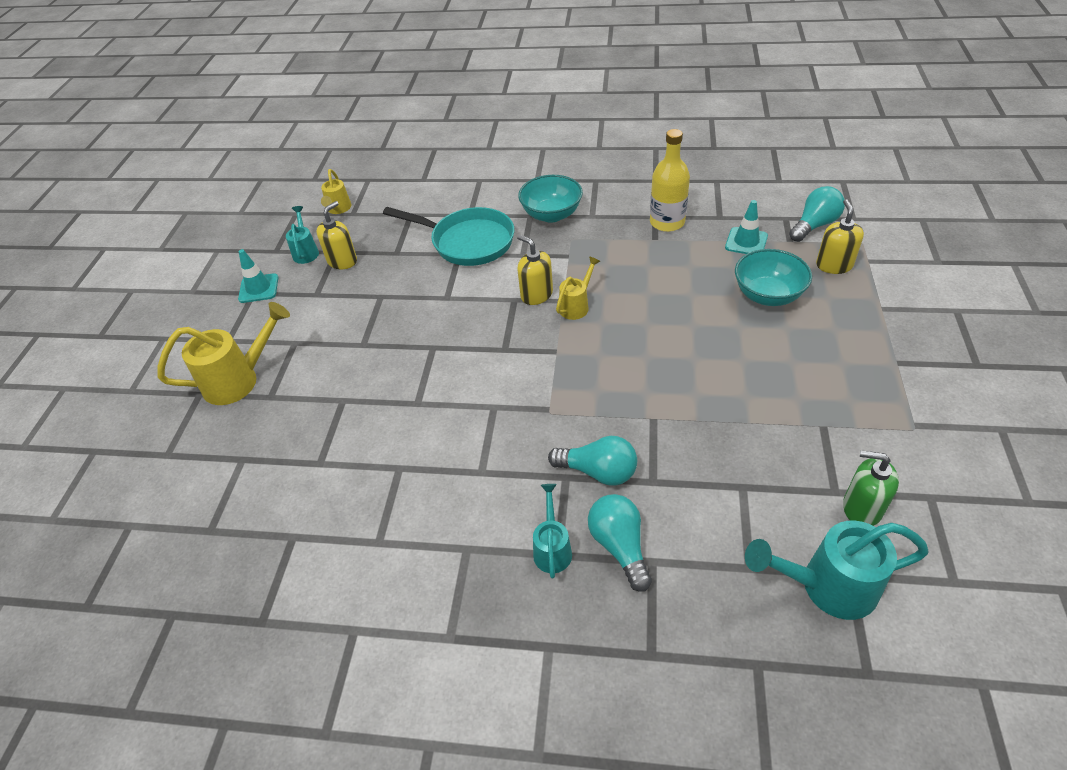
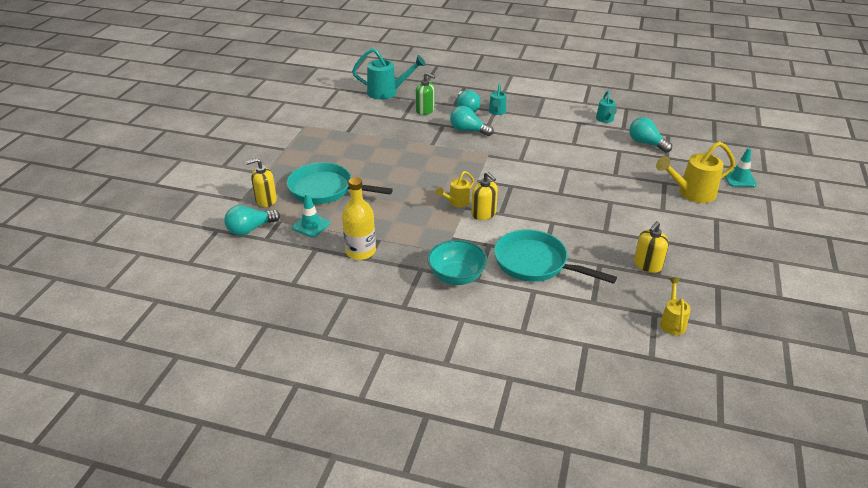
camera: 175 degrees left, 10 degrees down
(258, 288) = (714, 253): turquoise traffic cone -> turquoise traffic cone (739, 179)
(263, 493) = (646, 143): none -> turquoise light bulb
(306, 252) = (686, 279): turquoise watering can -> turquoise watering can (605, 120)
(768, 295) = (325, 190): turquoise bowl -> turquoise pan
(834, 265) = (266, 200): yellow soap dispenser -> yellow soap dispenser turned 60 degrees clockwise
(861, 508) = (355, 107): green soap dispenser -> green soap dispenser (425, 110)

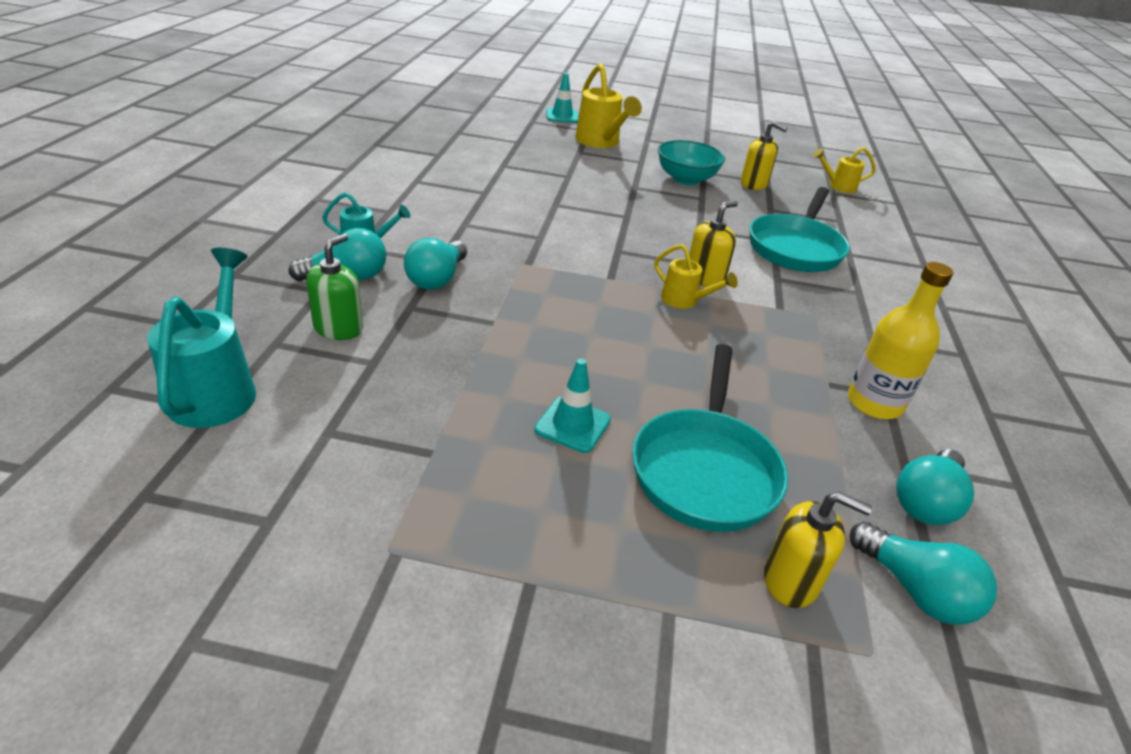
camera: 100 degrees left, 0 degrees up
(266, 200) = (791, 581): yellow soap dispenser -> yellow soap dispenser turned 45 degrees counterclockwise
(311, 225) = (841, 479): turquoise traffic cone -> turquoise traffic cone (572, 425)
(456, 276) = (865, 307): turquoise bowl -> turquoise bowl (686, 179)
(605, 120) = (410, 162): turquoise watering can -> none
(646, 143) = (482, 147): turquoise light bulb -> turquoise light bulb (926, 502)

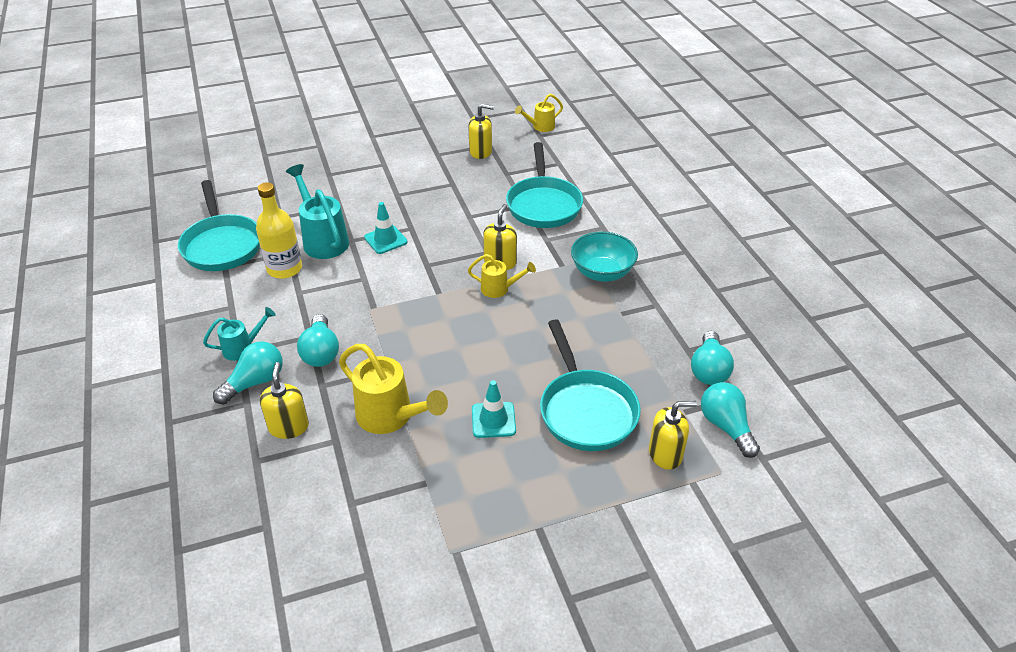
camera: 25 degrees left, 5 degrees up
(217, 389) = (251, 513): turquoise watering can -> turquoise watering can (323, 240)
(338, 328) = (288, 427): green soap dispenser -> yellow soap dispenser
(429, 166) = (222, 245): none -> turquoise pan
(562, 116) = (285, 137): turquoise traffic cone -> turquoise traffic cone (385, 240)
(600, 142) = (338, 156): yellow watering can -> yellow watering can (391, 417)
(686, 179) = (429, 169): turquoise bowl -> turquoise bowl (602, 272)
(874, 403) = (653, 315): yellow bottle -> yellow bottle (284, 269)
(915, 590) = (726, 426): turquoise light bulb -> turquoise light bulb turned 135 degrees counterclockwise

